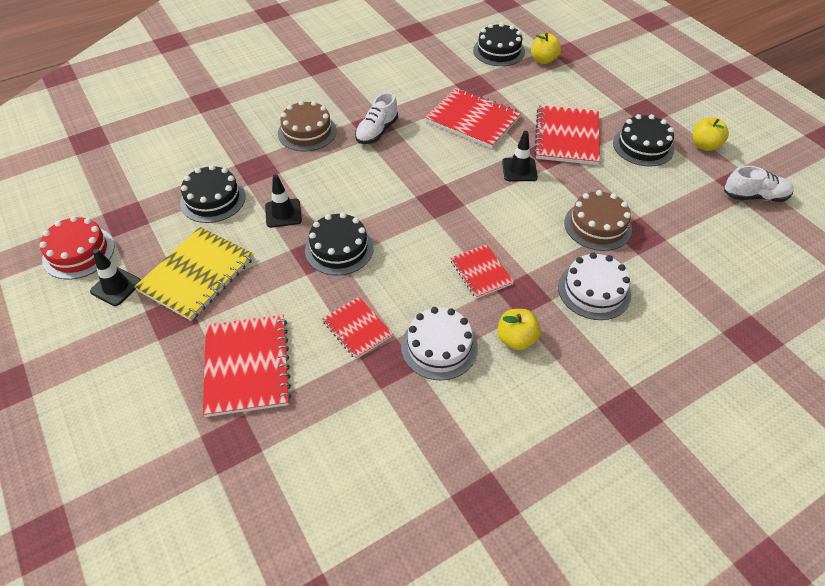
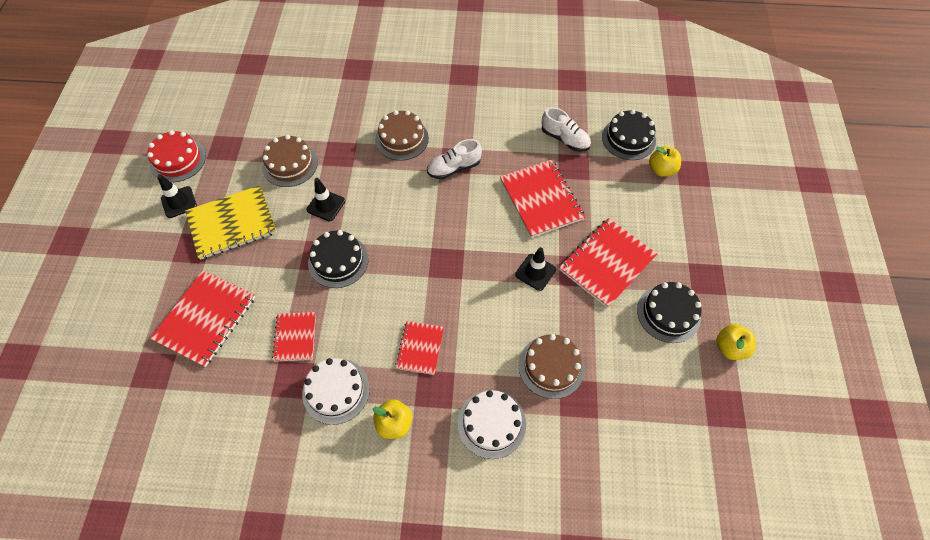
camera: 35 degrees right, 10 degrees up
(213, 199) = (290, 164): black cake -> brown cake
(754, 196) = (724, 430): white shoe -> white shoe (564, 139)

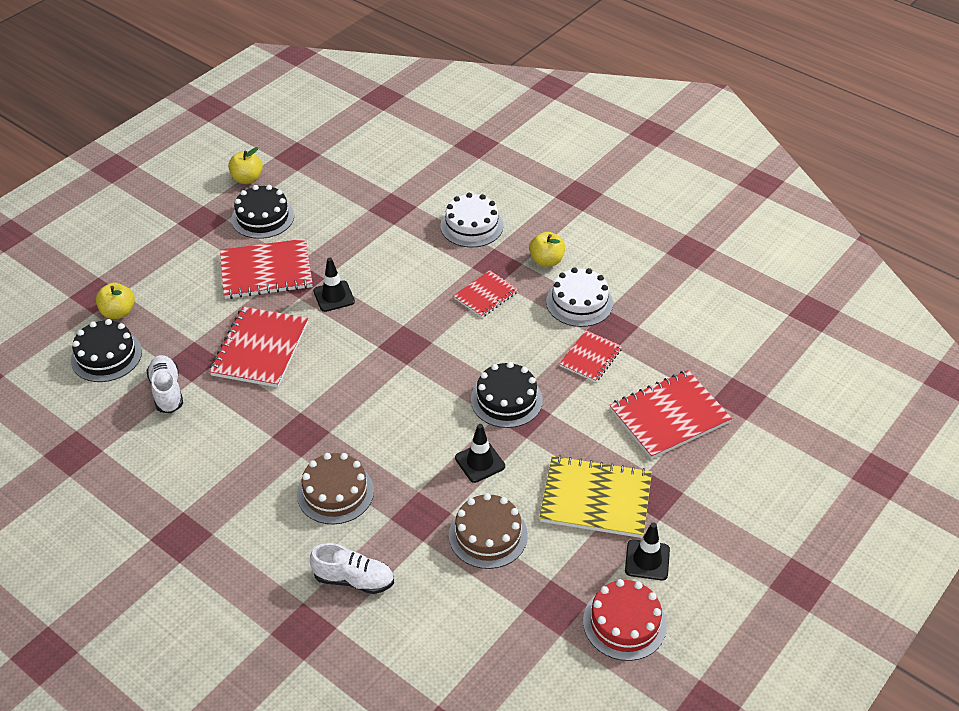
camera: 145 degrees left, 15 degrees down
(454, 168) = (311, 426): white shoe -> white shoe (354, 579)
(551, 366) = (392, 233): brown cake -> none

